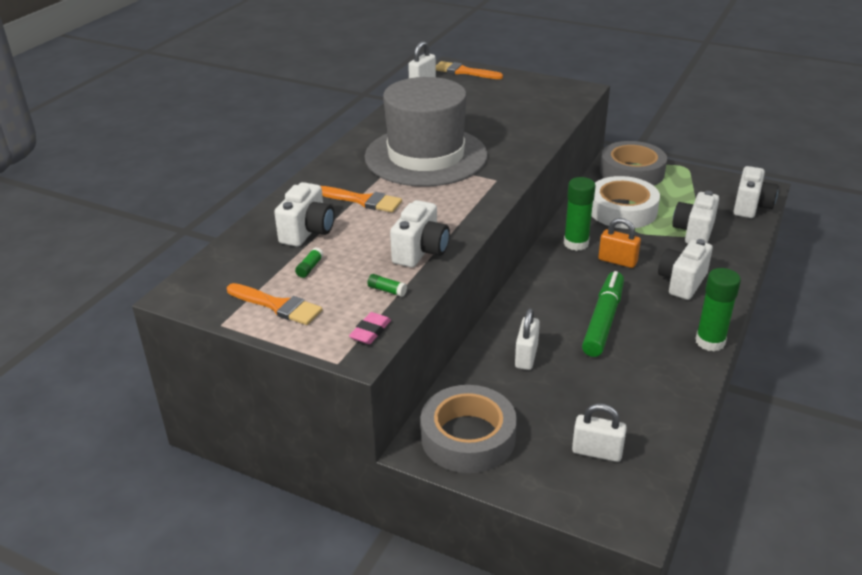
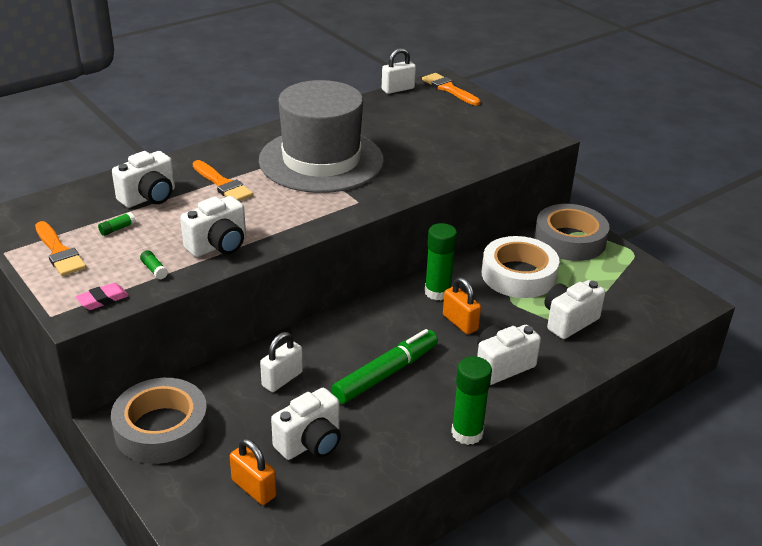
camera: 25 degrees right, 0 degrees up
(597, 452) = (254, 488): white padlock -> orange padlock
(751, 207) = (660, 316): white camera -> white camera (310, 443)

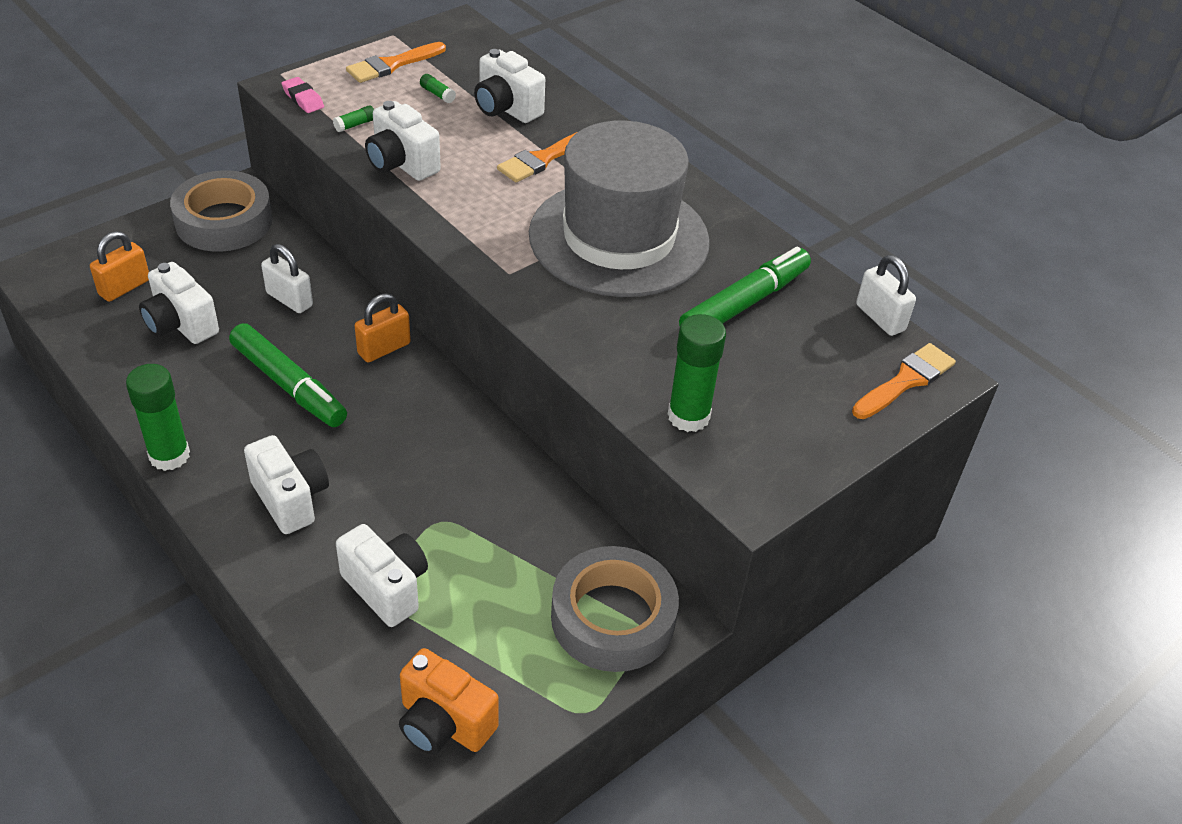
camera: 85 degrees right, 10 degrees up
(387, 125) = (744, 303): none -> green marker
(437, 292) = (458, 439): green glue stick -> green glue stick (688, 416)
(460, 322) = (388, 460): orange padlock -> orange padlock (384, 348)
(518, 275) = (505, 536): white tape -> none
(657, 299) = (444, 724): none -> orange camera

